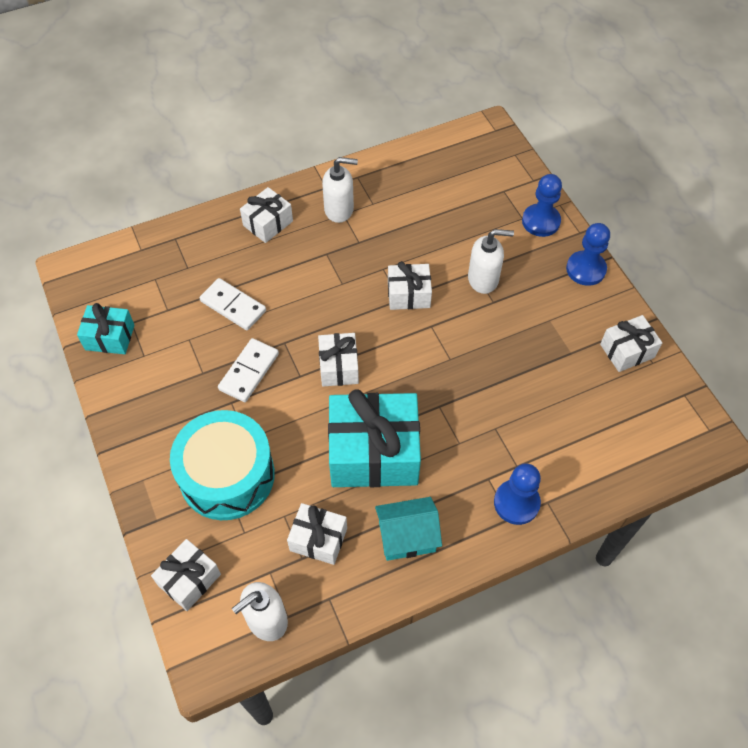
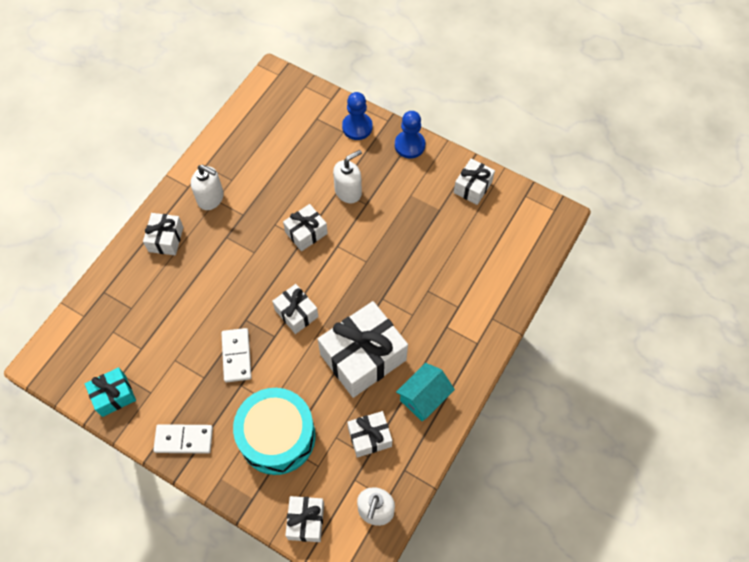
camera: 35 degrees left, 5 degrees up
(233, 306) = (188, 316): white domino -> white domino (184, 439)
(339, 209) = (211, 198): white soap dispenser -> white soap dispenser turned 60 degrees clockwise
(374, 453) = (363, 357): turquoise gift -> white gift
(516, 503) = (474, 331): blue pawn -> none

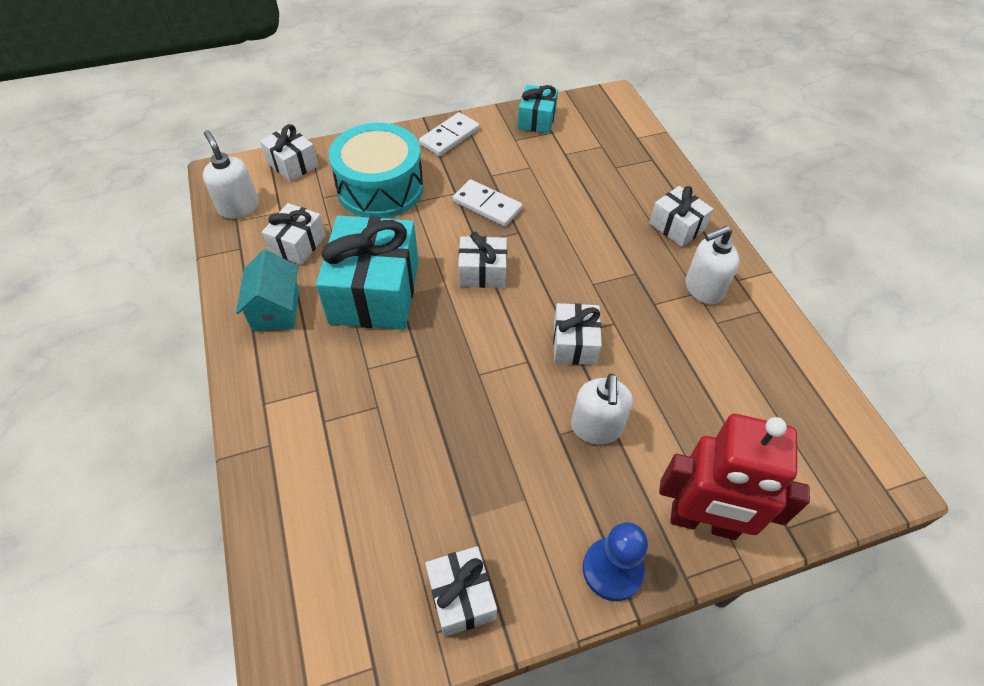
camera: 130 degrees right, 10 degrees down
(357, 127) = (703, 522): blue pawn -> red robot
(363, 357) = (374, 292): white gift -> turquoise gift

